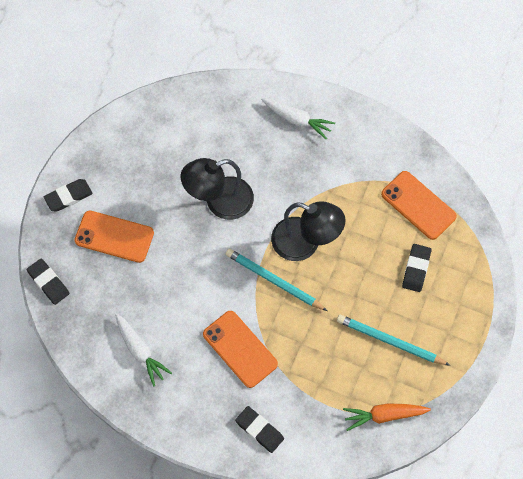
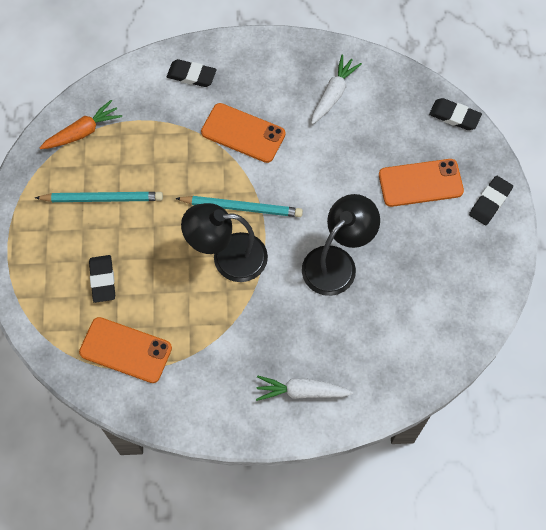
camera: 155 degrees right, 0 degrees up
(140, 351) = (333, 94): white carrot -> white carrot turned 90 degrees clockwise

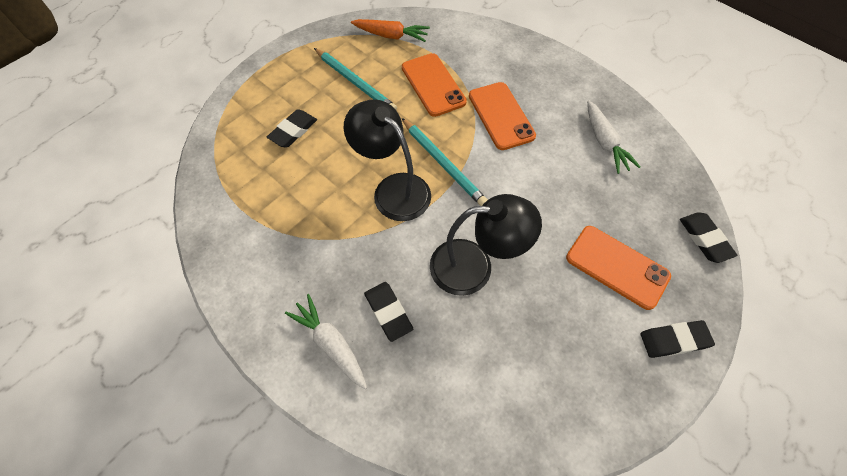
camera: 45 degrees right, 5 degrees down
(125, 350) = (250, 189): orange phone -> orange phone (433, 85)
(191, 75) = (504, 54): black eraser -> black eraser (388, 312)
(333, 94) = (604, 142): white carrot -> white carrot turned 90 degrees clockwise

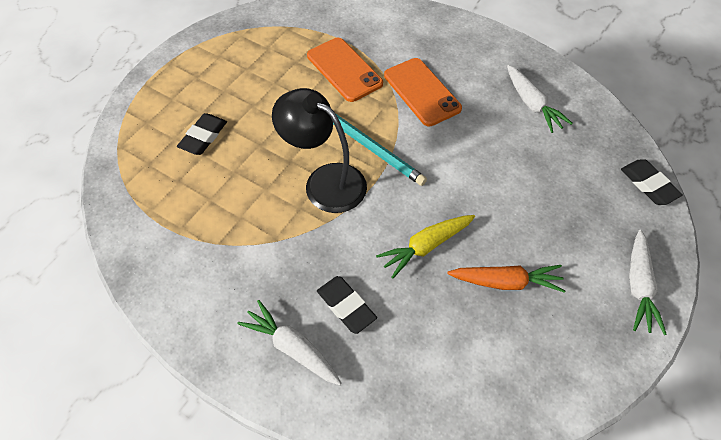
camera: 10 degrees left, 5 degrees down
(355, 82) = (260, 77): turquoise pencil -> none
(391, 36) = (288, 25): orange carrot -> orange carrot (505, 282)
(474, 266) = (426, 246): black lamp -> yellow carrot
(617, 267) = (569, 224): orange phone -> none
(674, 340) = (638, 286): black eraser -> white carrot

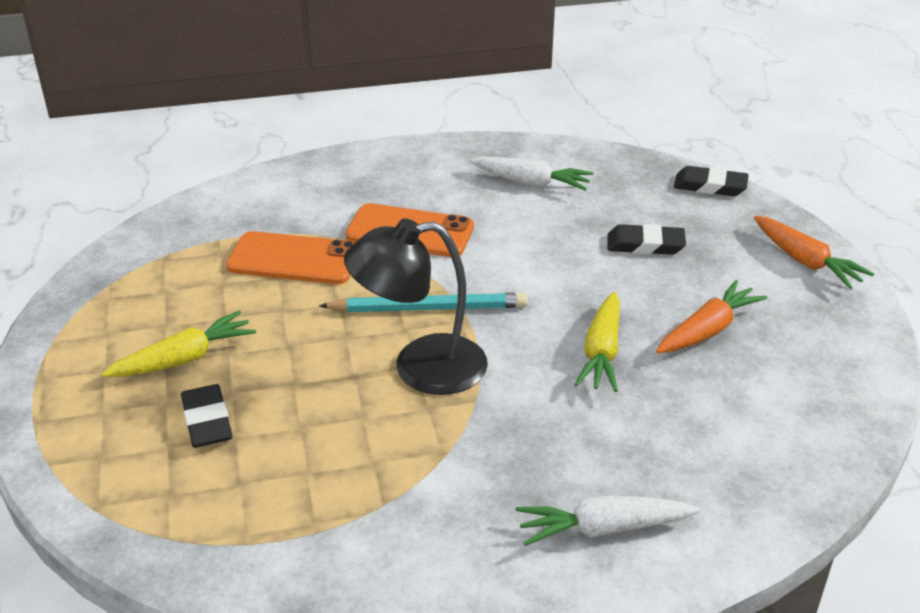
camera: 45 degrees left, 20 degrees down
(232, 94) = (184, 359): none -> yellow carrot
(346, 306) = (601, 453): black eraser -> black eraser (645, 245)
(638, 286) = (805, 261): white carrot -> orange carrot

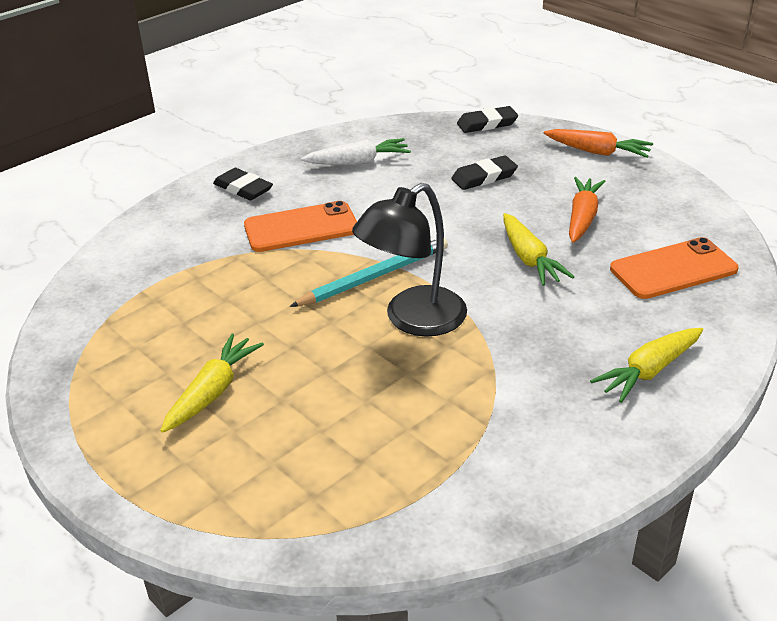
camera: 30 degrees left, 0 degrees up
(207, 421) = (285, 429): black eraser -> black eraser (243, 188)
(294, 259) = (226, 281): orange phone -> orange phone (673, 269)
(603, 528) = (649, 371): white carrot -> yellow carrot

